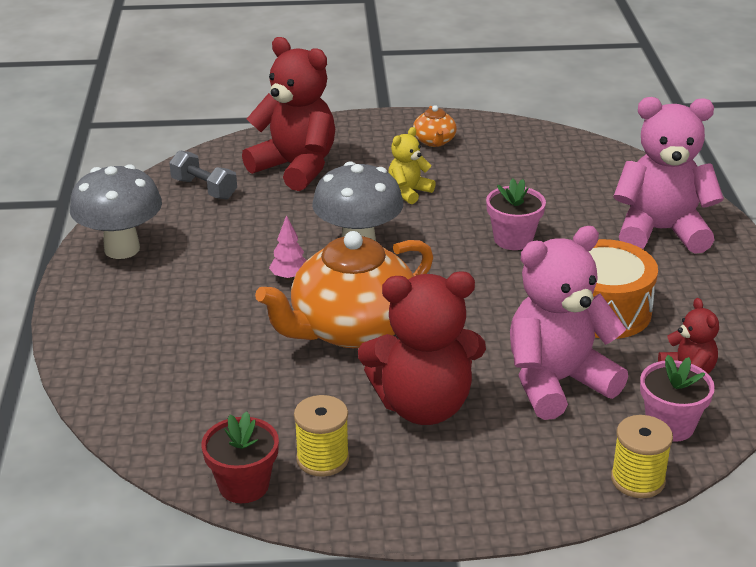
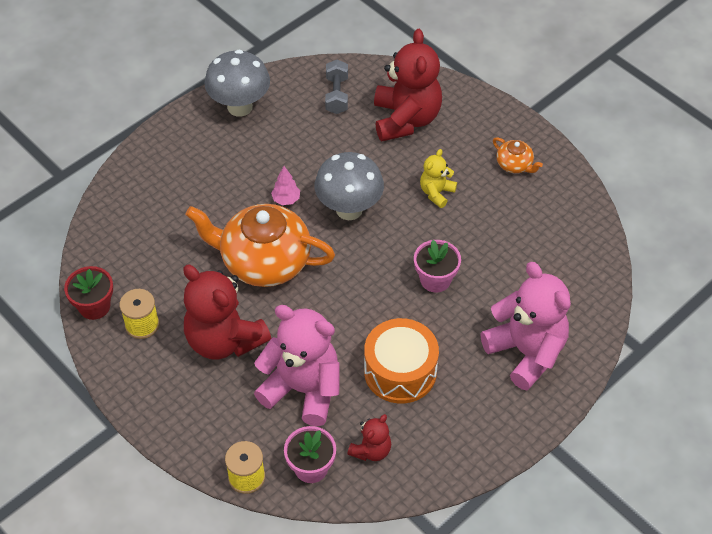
camera: 50 degrees right, 20 degrees up
(409, 192) = (436, 193): yellow teddy bear -> yellow teddy bear turned 60 degrees counterclockwise
(434, 141) = (514, 165): orange teapot -> orange teapot turned 90 degrees counterclockwise

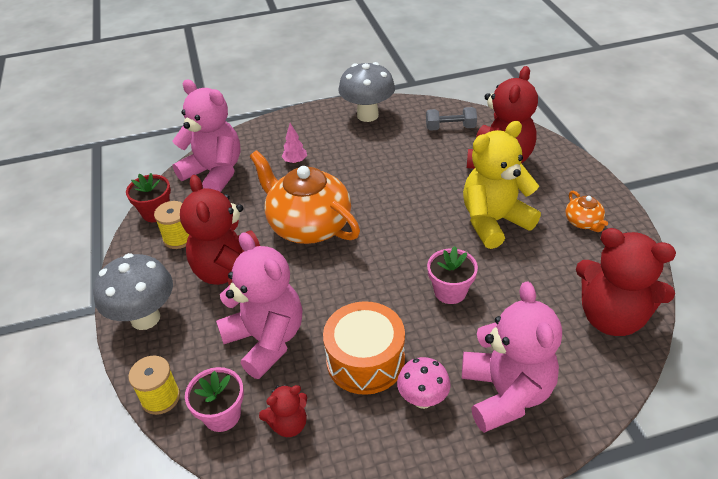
camera: 30 degrees right, 10 degrees down
(122, 237) = (215, 173): none -> pink teddy bear
(286, 199) = (359, 186): pink tree -> pink tree (295, 161)
(337, 95) = (450, 128): grey dumbbell -> grey dumbbell turned 60 degrees clockwise
(349, 209) = (407, 210): grey mushroom -> grey mushroom (145, 318)
(436, 193) = (494, 221): yellow teddy bear -> yellow teddy bear, size x2.03
(465, 384) = (423, 399): none -> pink mushroom
(577, 251) = (611, 317): none -> red teddy bear

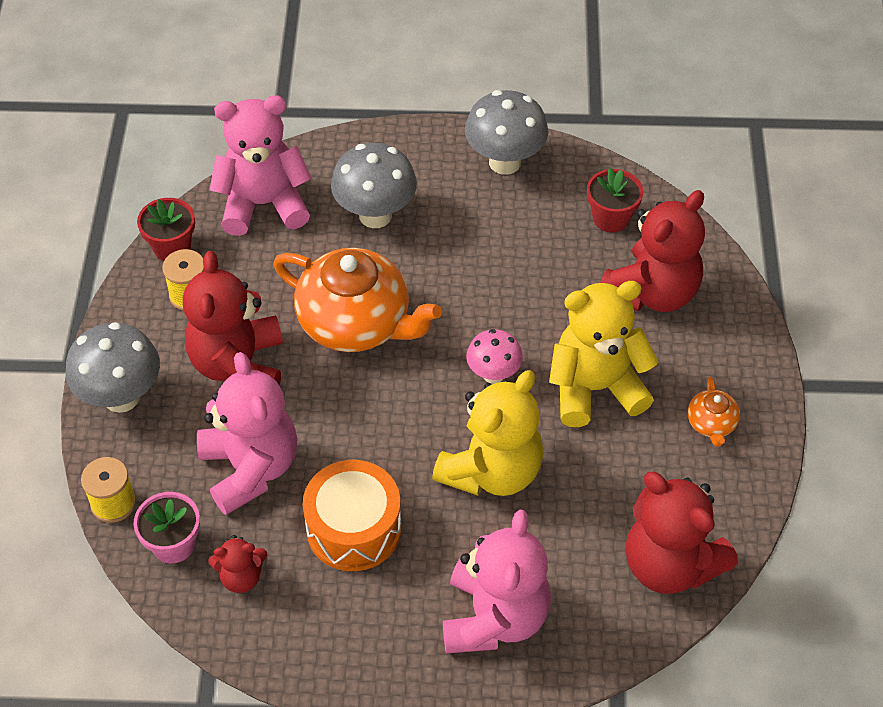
camera: 15 degrees right, 10 degrees up
(215, 173) = (264, 204): pink teddy bear -> pink teddy bear turned 60 degrees counterclockwise
(295, 161) = (375, 215): pink tree -> grey mushroom
(308, 225) = (356, 323): orange teapot -> orange teapot turned 150 degrees clockwise
(423, 399) = (398, 595): pink mushroom -> pink mushroom (493, 374)
(450, 128) = (611, 218): grey dumbbell -> red flower pot
(450, 291) = (492, 471): pink flower pot -> yellow teddy bear

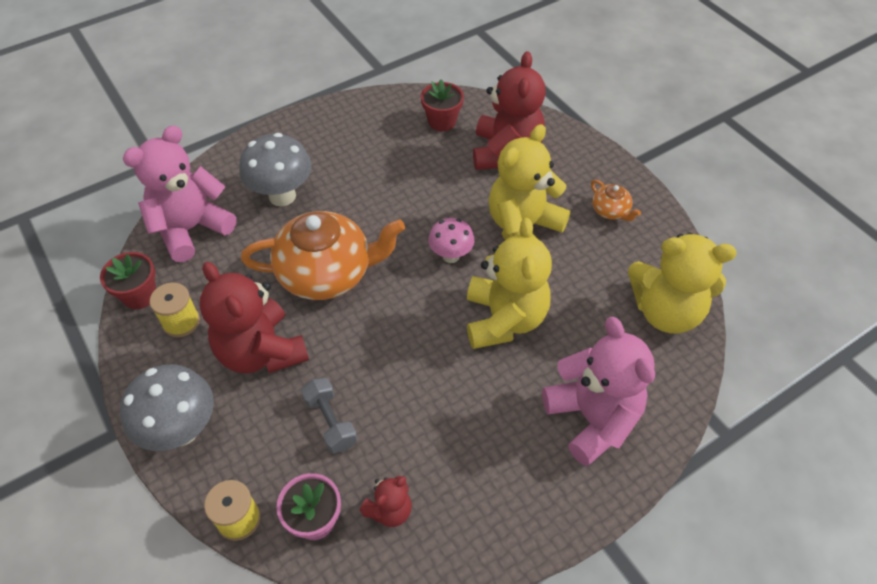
camera: 35 degrees left, 0 degrees up
(250, 468) = (330, 422): pink teddy bear -> grey dumbbell
(354, 528) = (444, 418): orange drum -> none
(504, 162) = (344, 121): grey mushroom -> none
(670, 564) = (666, 311): red teddy bear -> yellow teddy bear

